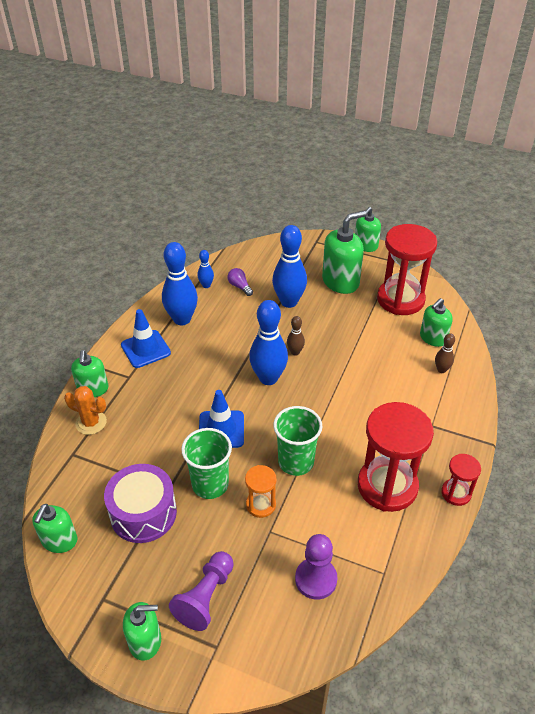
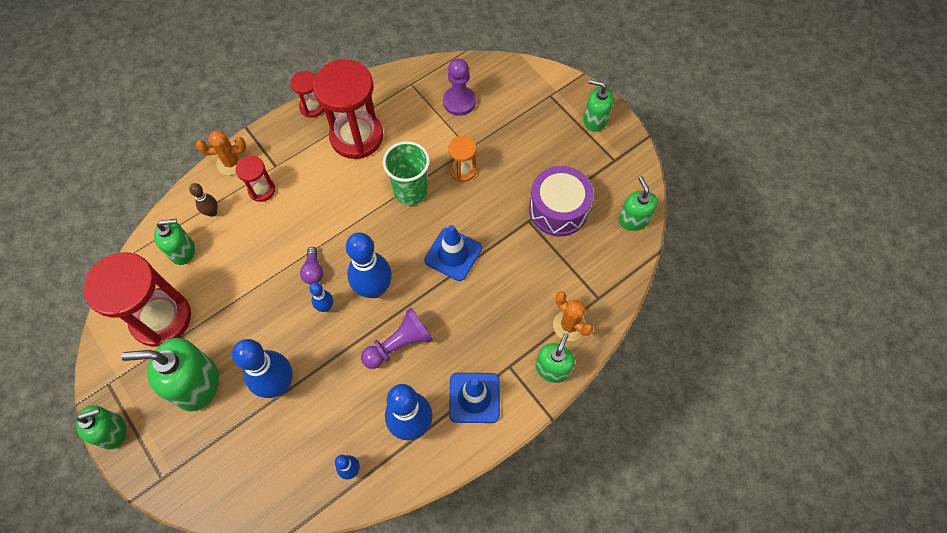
camera: 150 degrees left, 20 degrees up
(59, 540) = (633, 219): green soap dispenser -> green soap dispenser turned 60 degrees counterclockwise
(205, 597) = (541, 127): purple pawn -> purple pawn (399, 344)
(210, 484) = (492, 207): green cup -> none
(240, 286) = (314, 443): purple light bulb -> purple light bulb (313, 271)
(295, 352) = (325, 307): brown bowling pin -> blue bowling pin
(422, 402) = (262, 190): none -> red hourglass
(469, 410) = (231, 162): none -> orange cactus

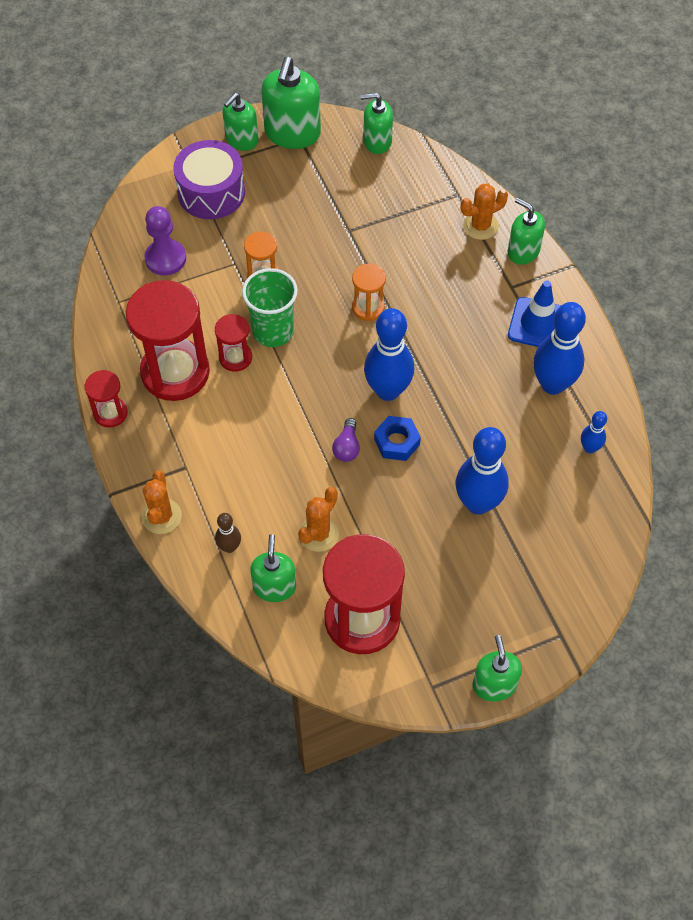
camera: 75 degrees left, 5 degrees down
(196, 384) = (457, 588): green soap dispenser -> green soap dispenser (292, 133)
(232, 269) = (318, 534): none -> orange cactus
(262, 190) = (216, 487): red hourglass -> red hourglass (235, 358)
(313, 271) = (347, 447): purple light bulb -> purple light bulb turned 90 degrees clockwise
(325, 307) = (397, 442): blue bowling pin -> blue nut
(399, 344) = (462, 379): purple pawn -> none
(453, 254) = (368, 307): blue traffic cone -> orange hourglass
(558, 209) = (344, 201): purple drum -> purple drum (211, 192)

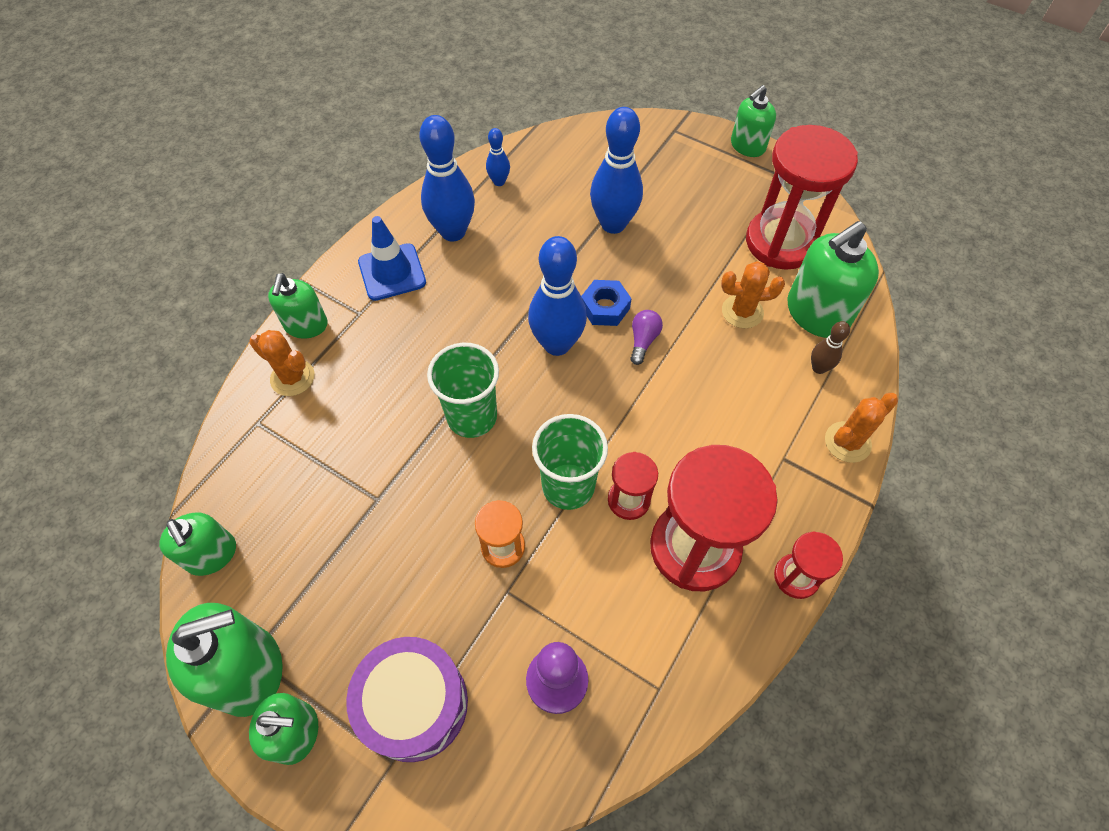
camera: 125 degrees left, 0 degrees up
(274, 587) = (816, 313): green soap dispenser -> green soap dispenser, size x1.59
(347, 447) = (643, 341): purple light bulb -> purple light bulb turned 45 degrees counterclockwise
(368, 307) = (472, 417): orange hourglass -> green cup

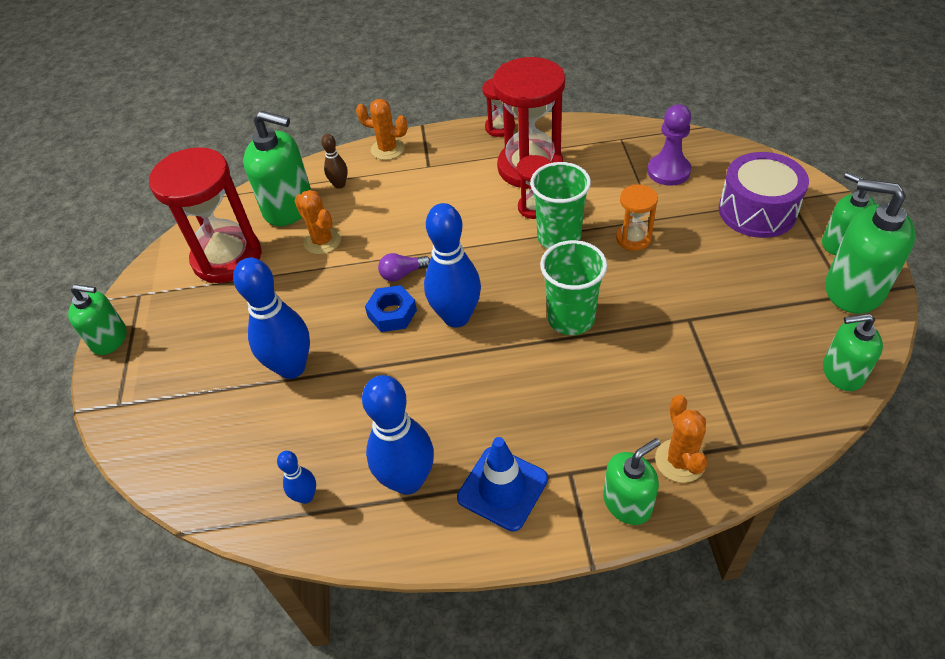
camera: 125 degrees left, 10 degrees down
(212, 555) = (842, 372): green soap dispenser -> green soap dispenser turned 105 degrees counterclockwise

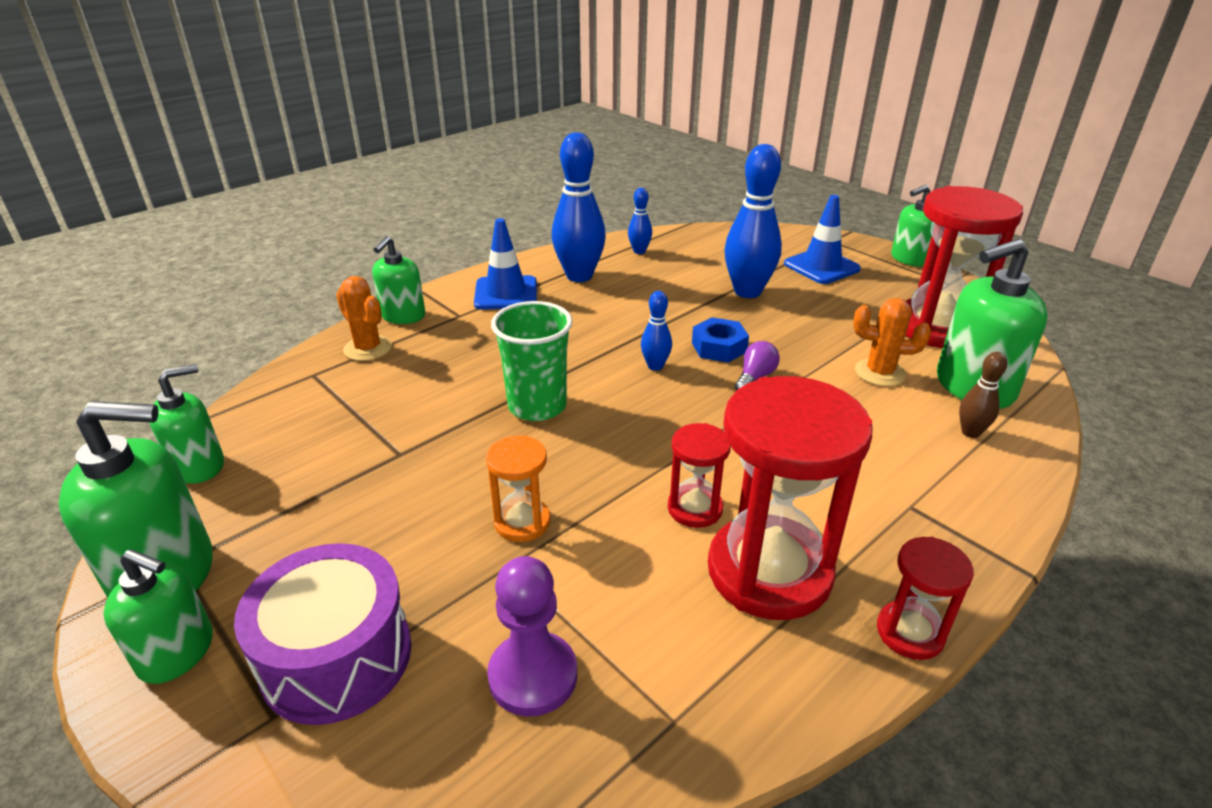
camera: 140 degrees right, 15 degrees down
(188, 368) = (821, 266): none -> blue traffic cone
(387, 149) = (1003, 506): orange cactus -> none
(456, 317) = (655, 366): blue bowling pin -> blue bowling pin, size x0.49
(559, 237) = (624, 482): green cup -> none

